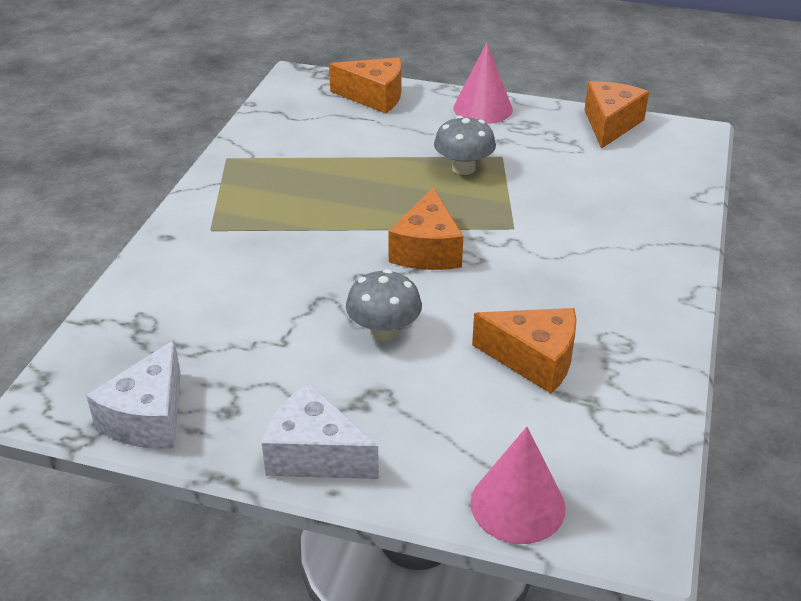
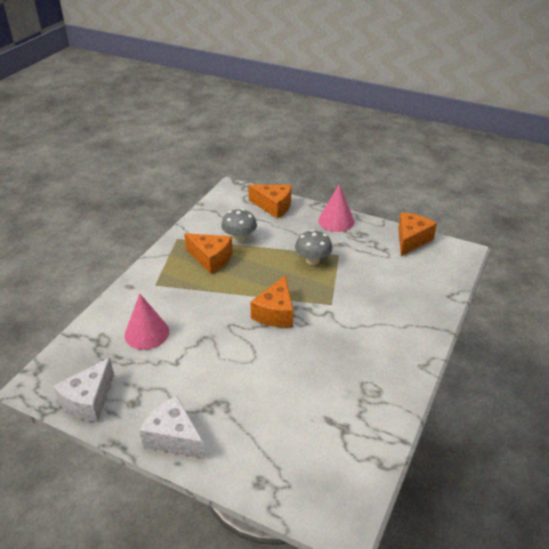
camera: 10 degrees right, 0 degrees up
(384, 331) = (235, 363): grey mushroom -> grey mushroom (239, 238)
(517, 505) = (280, 488): pink cone -> pink cone (146, 333)
(534, 359) = (318, 394): orange cheese -> orange cheese (211, 259)

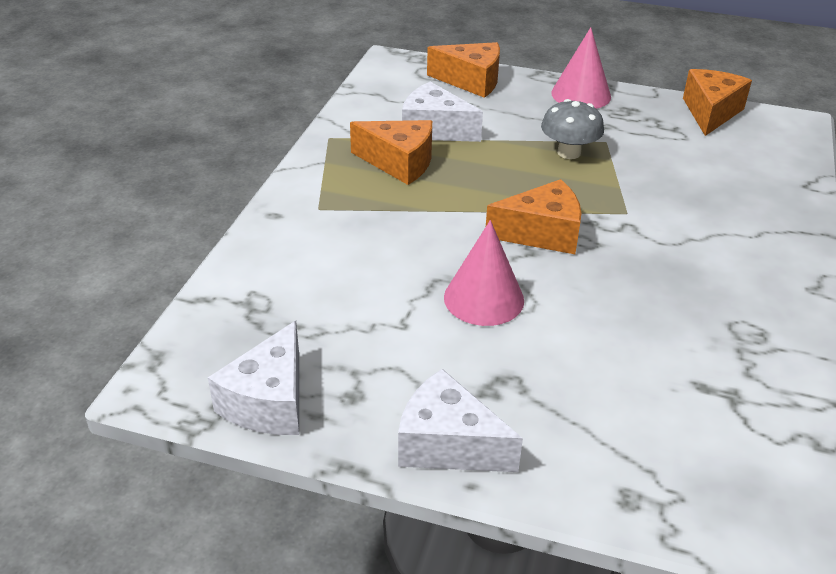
camera: 10 degrees left, 0 degrees up
(146, 333) = (333, 283): pink cone -> pink cone (484, 298)
(239, 238) = (434, 129): grey mushroom -> white cheese
(275, 313) = (542, 233): orange cheese -> orange cheese turned 105 degrees counterclockwise

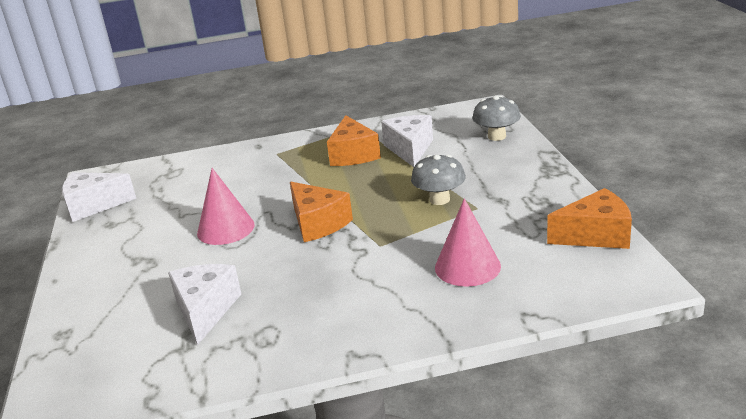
camera: 65 degrees right, 10 degrees down
(448, 444) = (83, 262): white cheese -> white cheese (205, 310)
(471, 81) = (496, 136): orange cheese -> grey mushroom
(581, 94) = (539, 176): pink cone -> pink cone (467, 267)

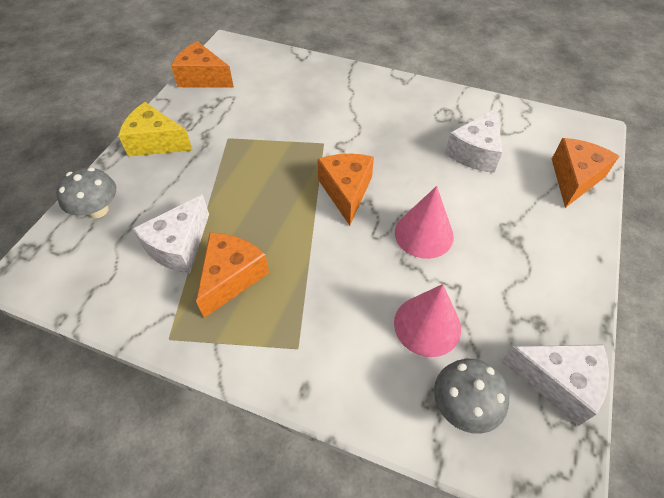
camera: 150 degrees left, 25 degrees up
(78, 335) = (574, 179): none -> orange cheese
(439, 199) = (239, 161): grey mushroom -> grey mushroom (463, 405)
(467, 267) = (293, 97): pink cone -> pink cone (427, 325)
(532, 177) = (156, 142): none -> yellow cheese

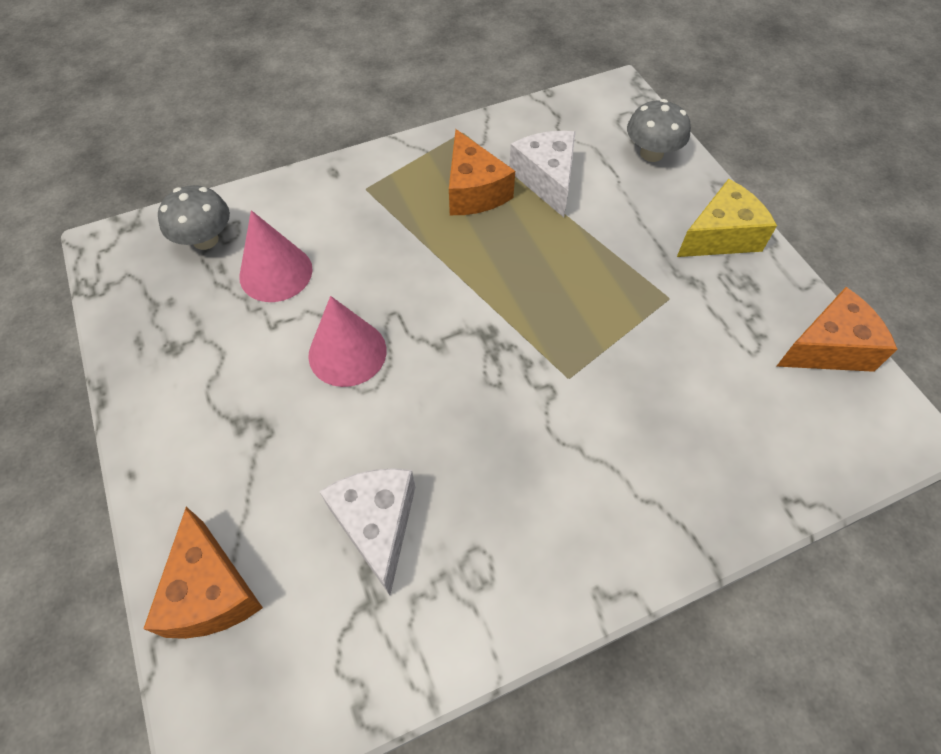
camera: 135 degrees right, 5 degrees up
(346, 191) = (472, 337): orange cheese -> none
(557, 382) = (132, 308): white cheese -> none

